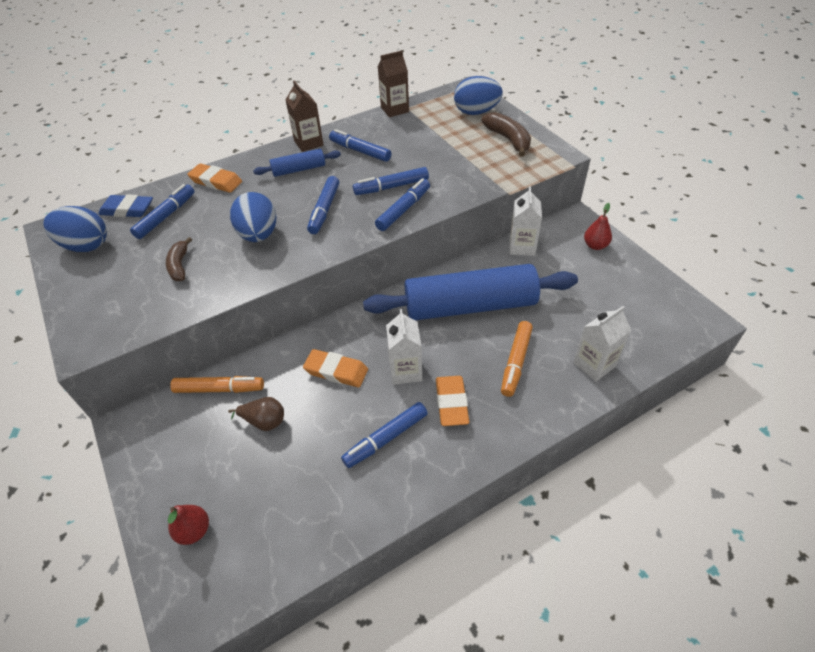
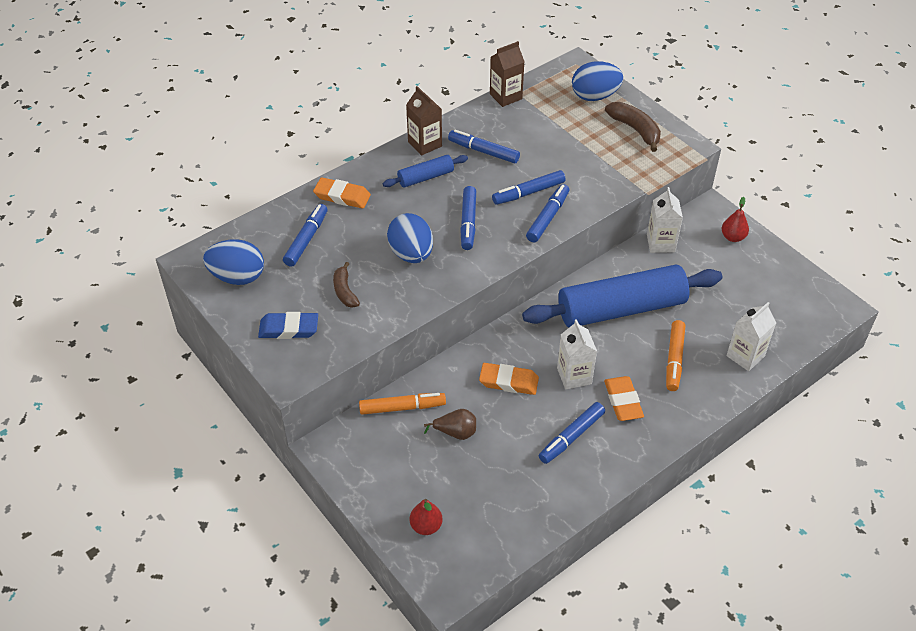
camera: 10 degrees left, 0 degrees up
(127, 210) = (261, 234): blue eraser -> blue eraser (289, 329)

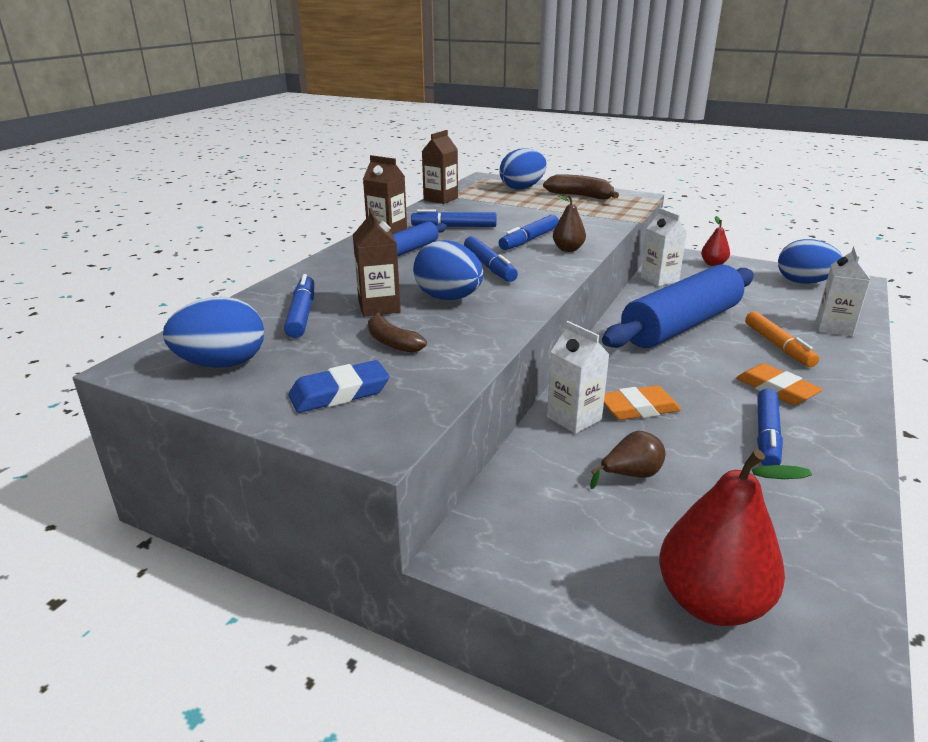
camera: 25 degrees left, 20 degrees down
(342, 196) = (322, 277): orange eraser -> none
(359, 248) = (379, 307): none -> brown carton
(402, 407) = (536, 471): orange marker -> none
(426, 526) = (711, 602): red pear -> red pear, size x1.95
(547, 217) = (568, 249): blue marker -> brown pear
(574, 376) = (701, 384): white carton -> white carton (574, 418)
(788, 291) = (804, 282): none -> blue egg

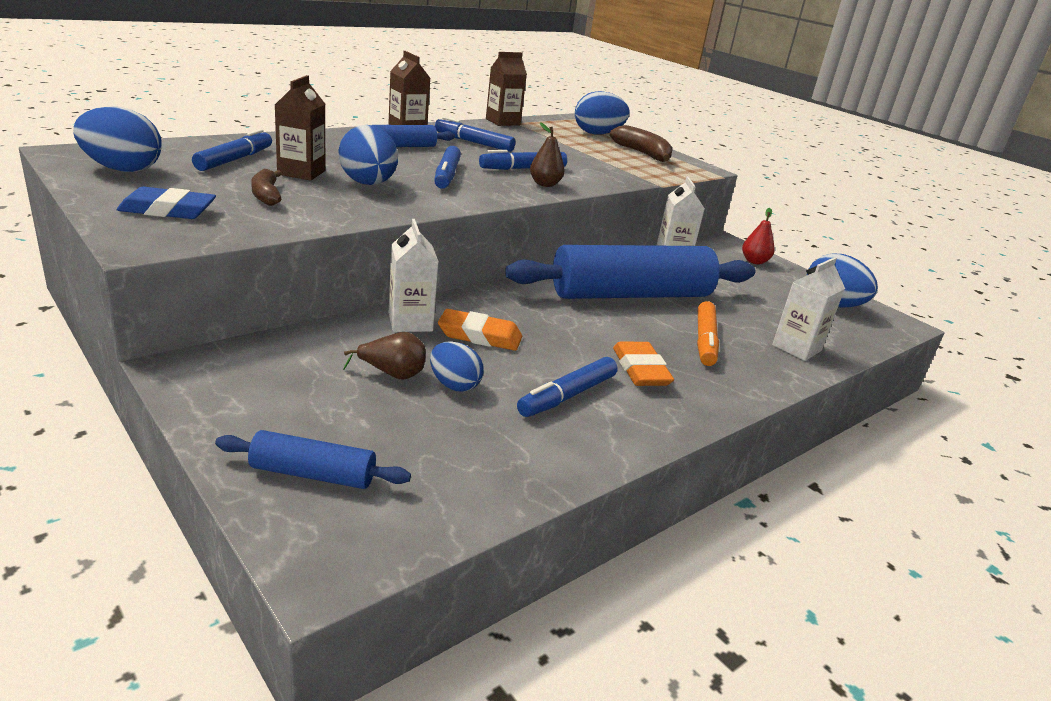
camera: 20 degrees right, 0 degrees up
(685, 463) = (454, 385): none -> blue egg
(711, 602) = (312, 474): red pear -> blue rolling pin

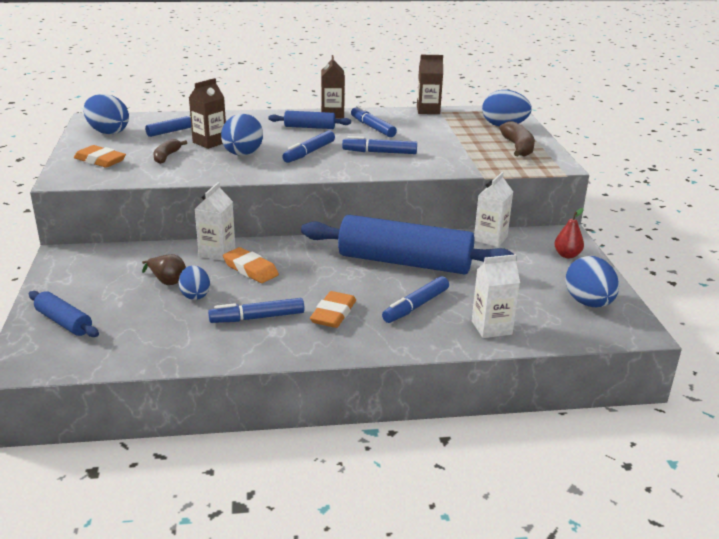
camera: 35 degrees right, 0 degrees up
(168, 210) = (100, 160): blue eraser -> orange eraser
(545, 184) = (377, 167): brown pear -> none
(705, 341) = (416, 306): orange marker -> blue marker

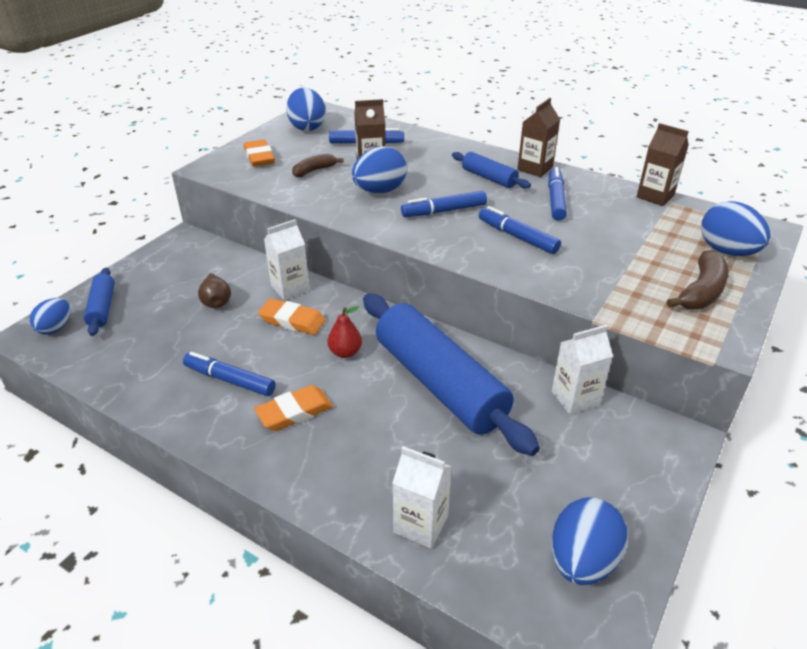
camera: 40 degrees right, 10 degrees up
(195, 295) = (217, 328): blue egg -> blue egg (55, 328)
(250, 269) = (292, 321): orange eraser -> orange eraser turned 60 degrees counterclockwise
(416, 306) = (380, 447): blue marker -> none
(567, 255) = (645, 471): red pear -> red pear (345, 352)

